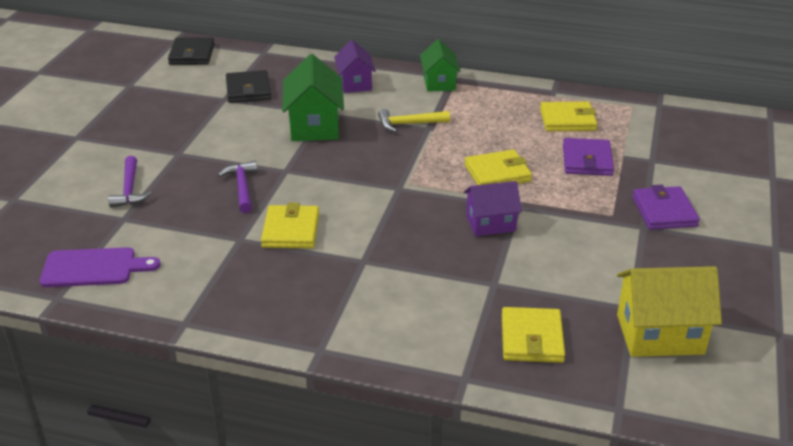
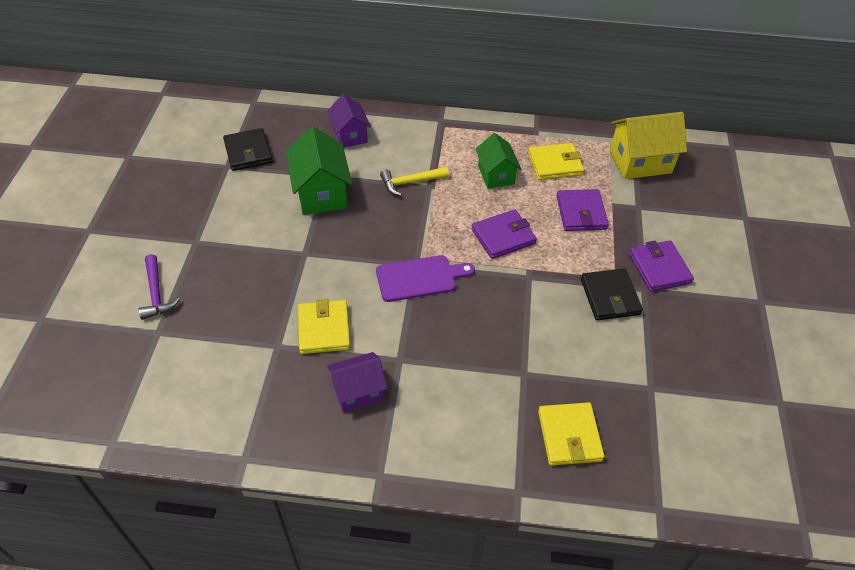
camera: 10 degrees left, 15 degrees up
(93, 268) = (141, 399): purple cutting board -> purple cutting board (419, 278)
(192, 54) = (183, 110): black wallet -> black wallet (610, 297)
(242, 187) = (266, 279): purple hammer -> none
(439, 82) = (429, 127): green house -> green house (496, 175)
(490, 223) = (508, 300): purple house -> purple house (358, 391)
(497, 173) = (503, 236): yellow wallet -> purple wallet
(660, 334) = (679, 416): yellow house -> yellow house (640, 162)

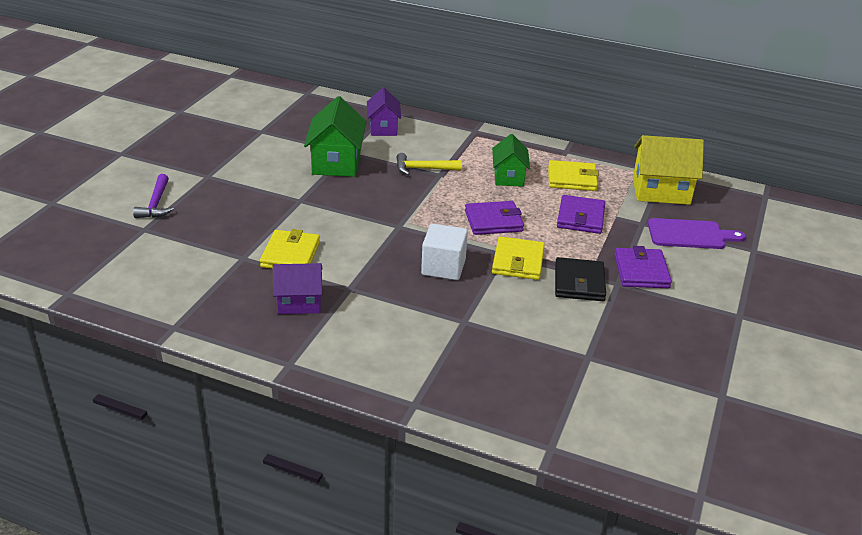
camera: 15 degrees right, 15 degrees down
(248, 152) = (285, 125): black wallet -> none
(419, 278) = (397, 236): purple cutting board -> purple cutting board (690, 234)
(479, 308) = (443, 267): none -> white cube
(569, 436) = (486, 375): yellow wallet -> yellow wallet (518, 261)

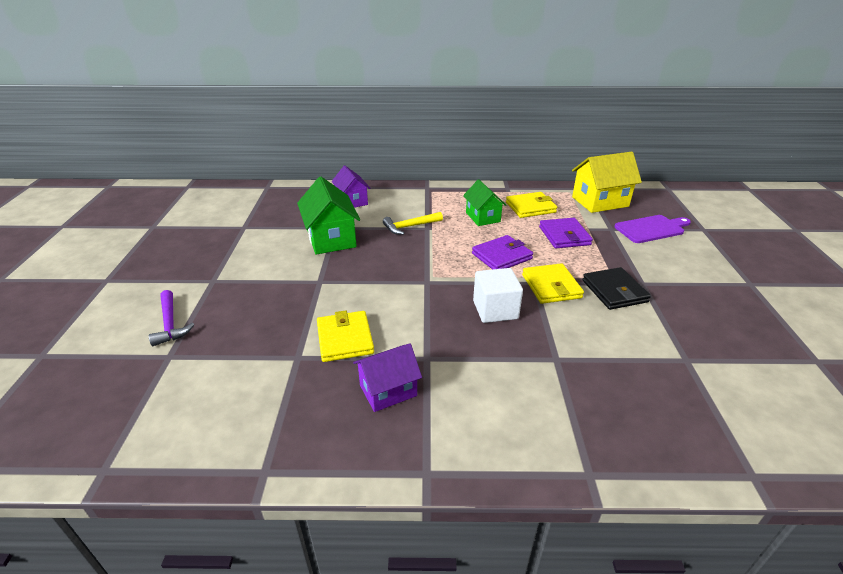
camera: 20 degrees left, 0 degrees up
(641, 271) = (648, 267): purple wallet -> none

